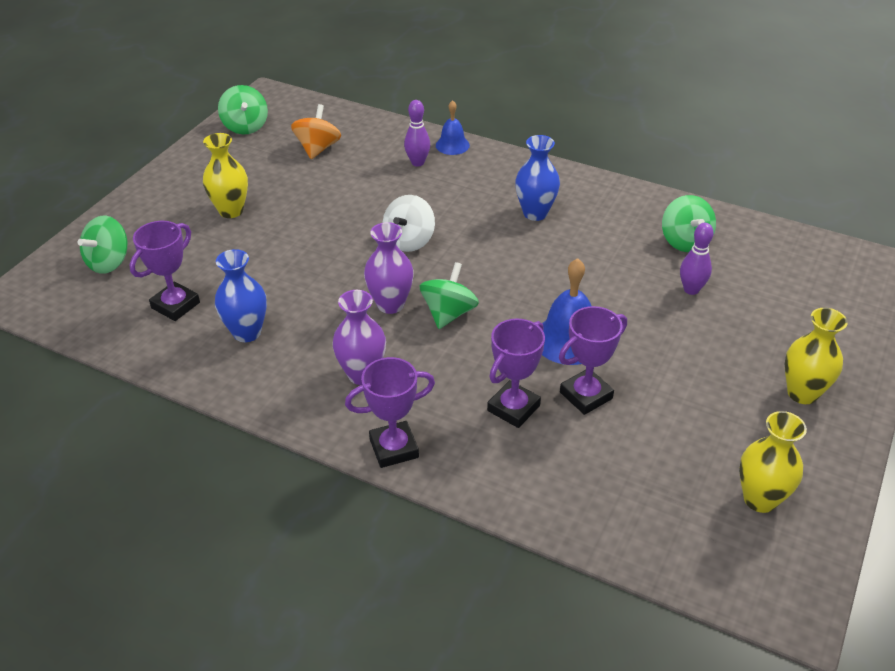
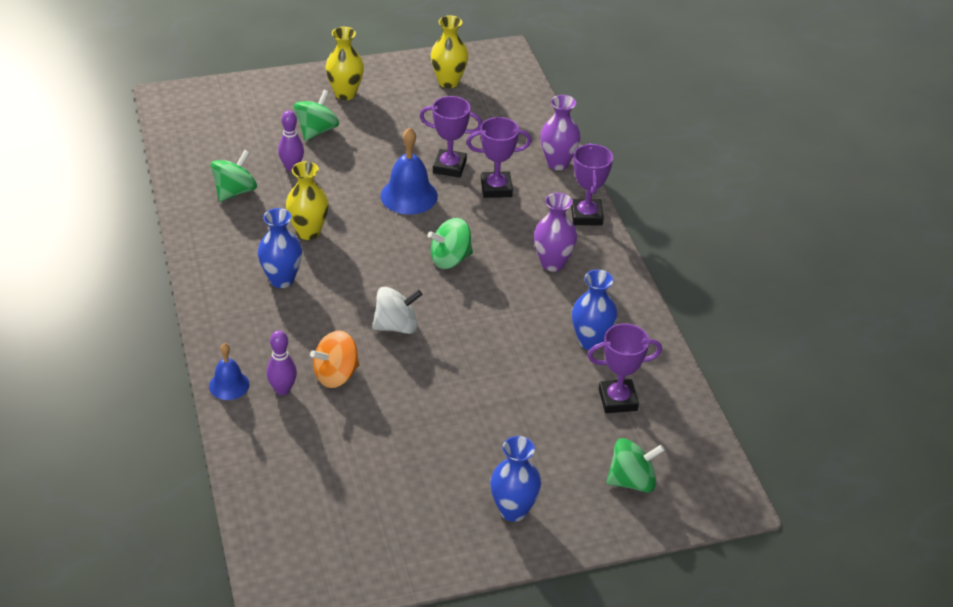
camera: 135 degrees left, 0 degrees up
(178, 198) = (513, 510): none -> blue vase
(231, 211) = (486, 460): yellow vase -> yellow vase (308, 232)
(245, 126) = (355, 561): green spinning top -> green spinning top (316, 131)
(318, 148) = (333, 474): orange spinning top -> orange spinning top (336, 375)
(390, 304) = (476, 291): purple vase -> purple vase (557, 163)
(394, 448) = (586, 216): purple trophy -> purple trophy turned 60 degrees clockwise

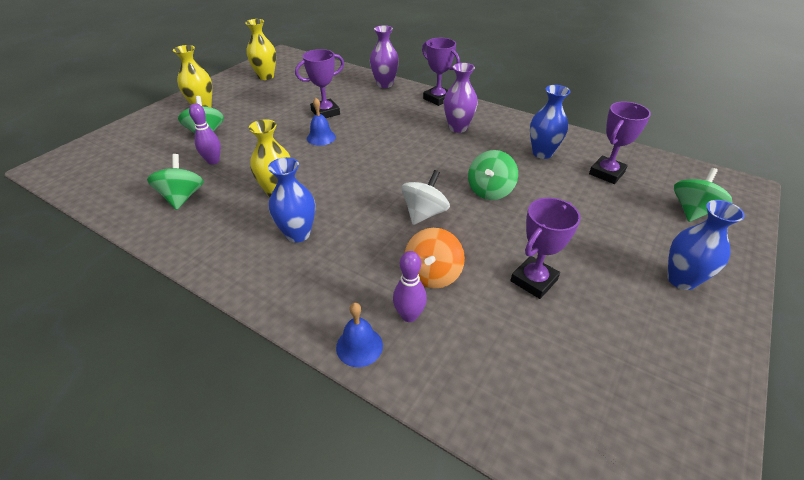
camera: 40 degrees left, 0 degrees up
(409, 195) = (321, 137): blue bell -> blue bell, size x0.61
(450, 259) = (398, 156): green spinning top -> green spinning top (490, 191)
(496, 188) = (369, 109): purple trophy -> purple trophy (533, 280)

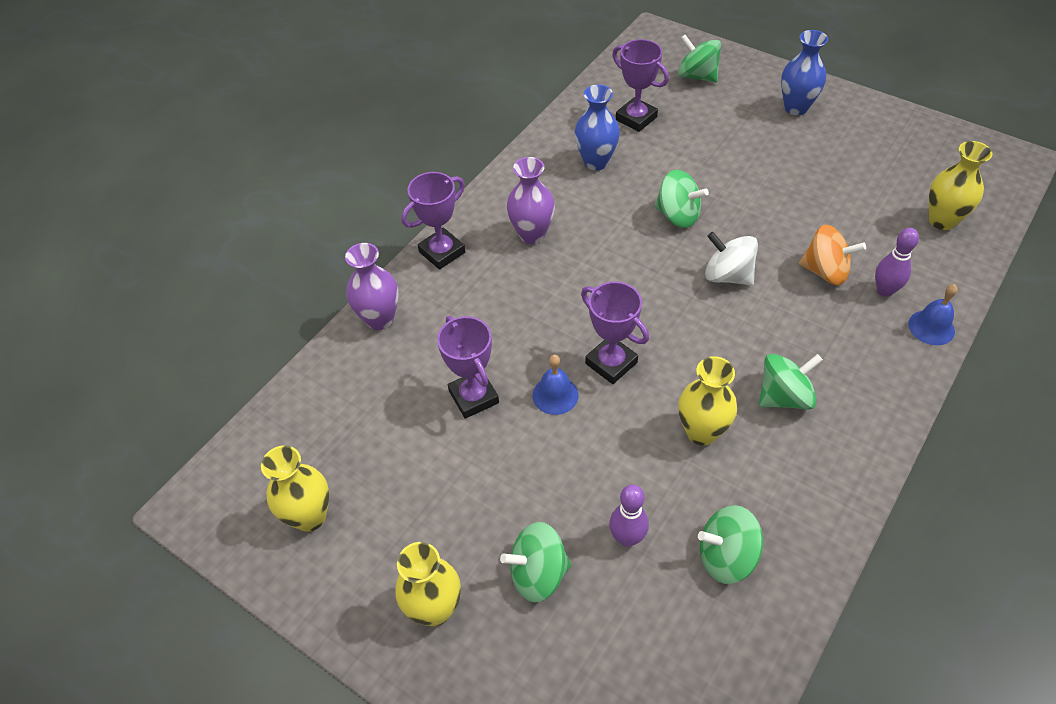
camera: 85 degrees left, 10 degrees up
(298, 234) = (784, 396): blue vase -> green spinning top
(524, 391) = (942, 220): none -> yellow vase
(533, 280) = (817, 199): purple trophy -> purple trophy (611, 363)

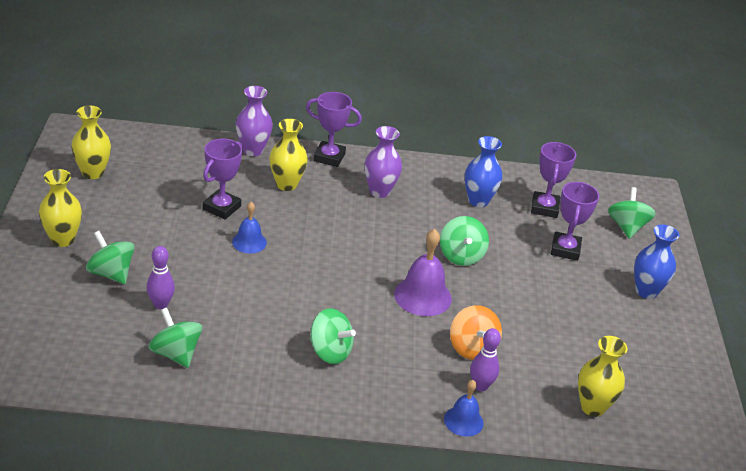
camera: 50 degrees right, 15 degrees down
(611, 363) = (295, 260): purple trophy -> purple trophy (565, 249)
(701, 432) = (268, 317): yellow vase -> yellow vase (286, 184)
(727, 275) = (422, 296): white spinning top -> purple bell

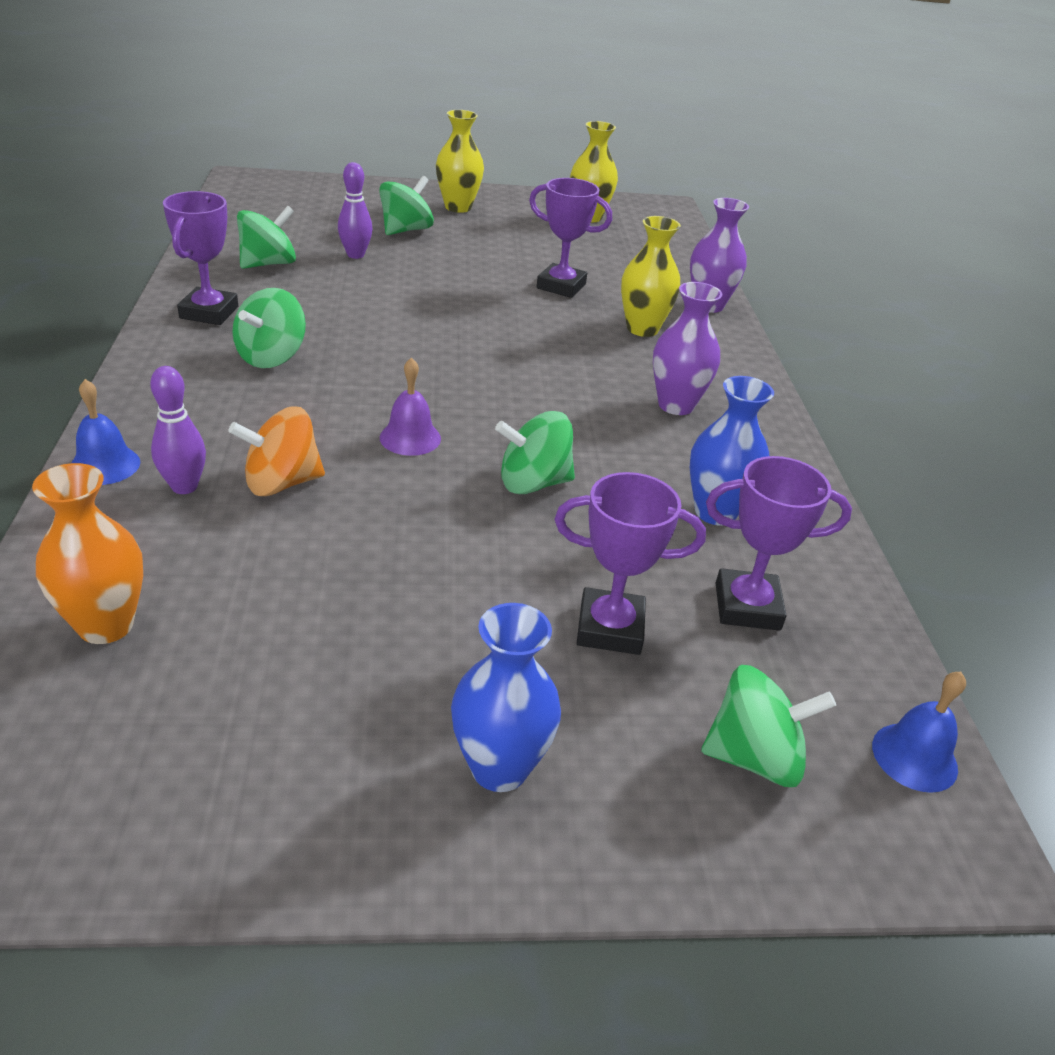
camera: 85 degrees right, 0 degrees up
(249, 242) = (495, 303): blue bell -> blue bell (914, 757)
(329, 157) = (737, 362): purple trophy -> purple trophy (209, 312)
(422, 296) = (410, 438): purple bell -> purple bell, size x0.61
(592, 407) = (106, 625): yellow vase -> orange vase

